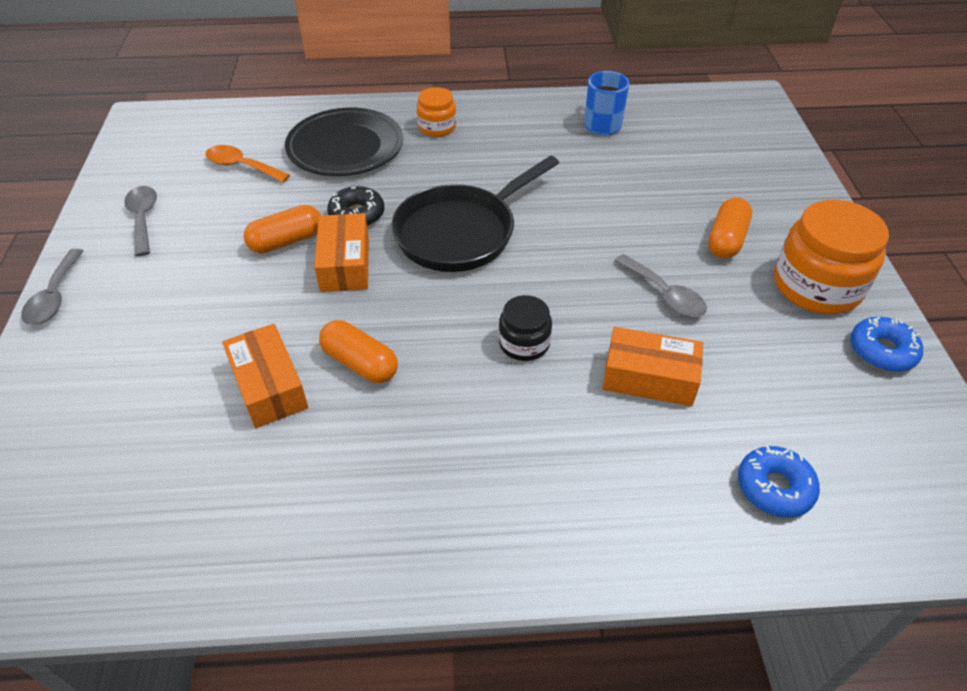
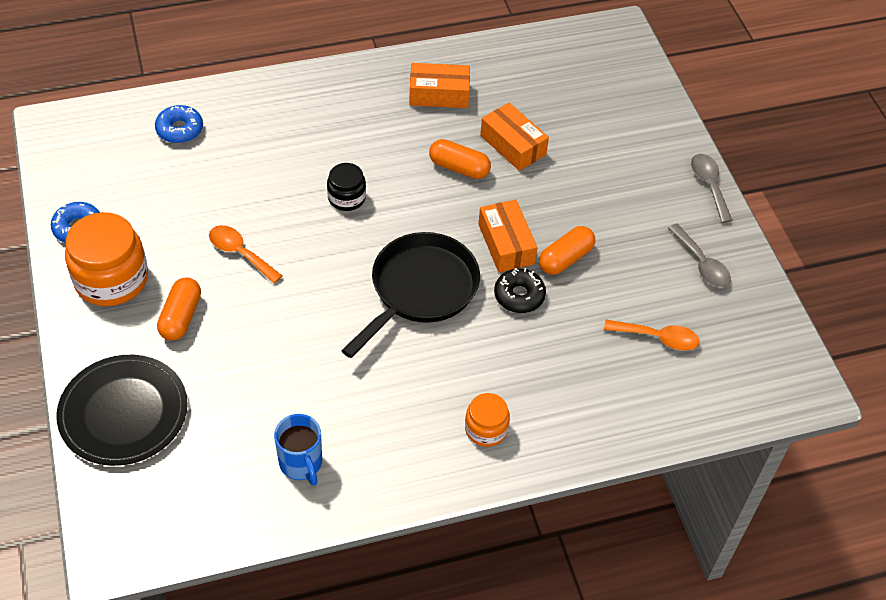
camera: 165 degrees right, 5 degrees up
(345, 147) = (570, 382): black plate -> black plate (123, 413)
(649, 378) = (254, 185): orange box -> orange box (439, 94)
(665, 294) = (240, 253): grey spoon -> orange spoon

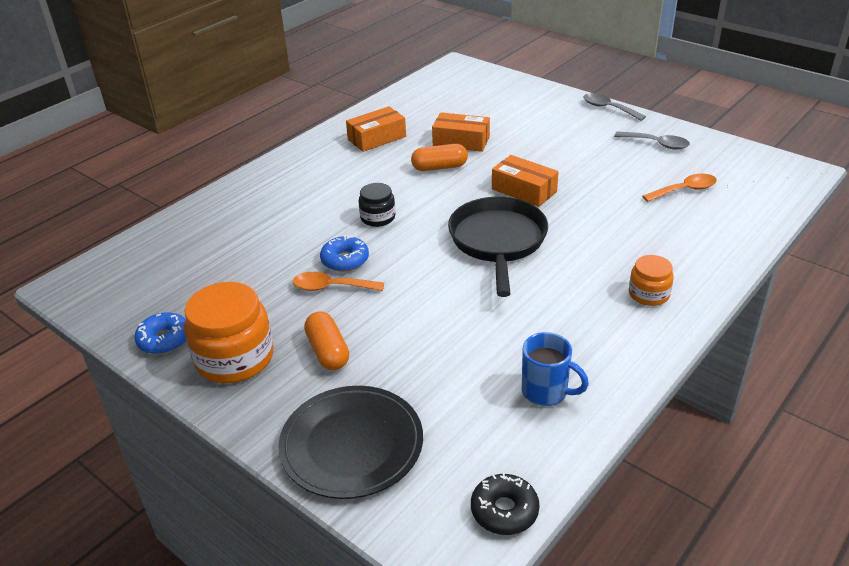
camera: 30 degrees left, 15 degrees down
(180, 129) = (192, 239): blue donut -> blue donut (345, 260)
(519, 296) = (569, 212): black donut -> black donut (504, 510)
(565, 259) = (572, 180): orange capsule -> none

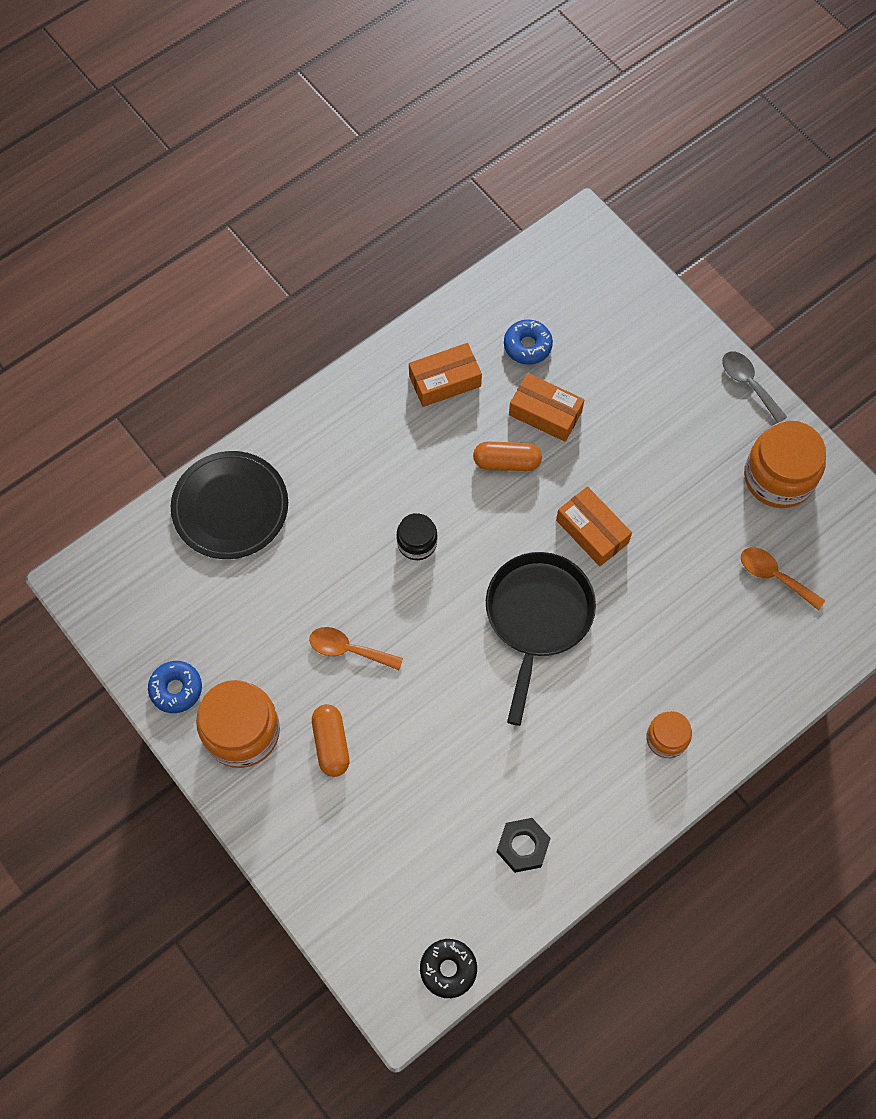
camera: 10 degrees right, 30 degrees up
(345, 260) = (369, 609): blue donut -> blue donut (527, 346)
(352, 445) = (335, 867): black plate -> black plate (230, 507)
(546, 392) = (522, 846): blue mug -> black nut
(657, 144) = (778, 477): grey spoon -> orange jar
(684, 190) = (774, 576): orange spoon -> orange spoon turned 135 degrees counterclockwise

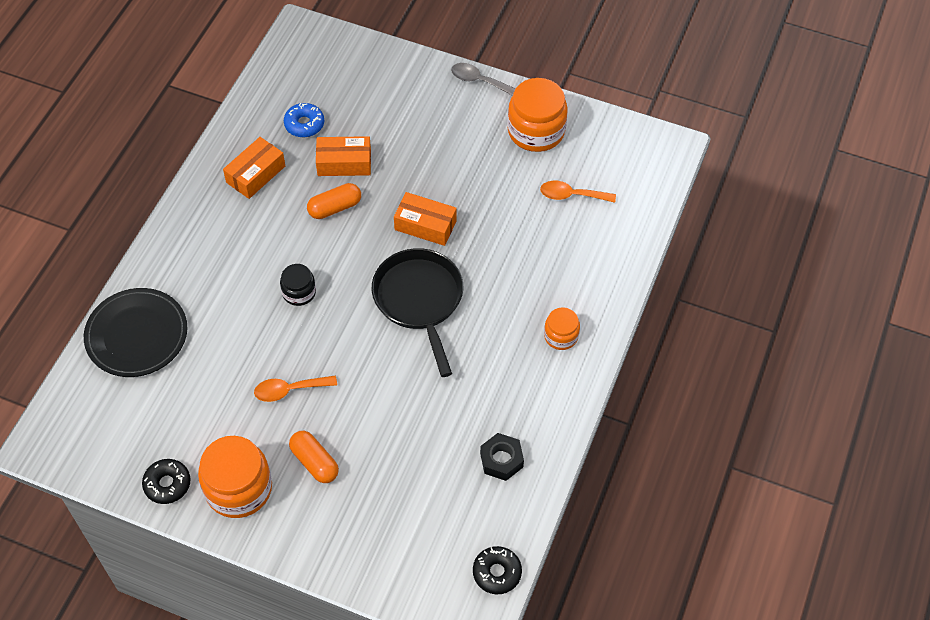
camera: 30 degrees left, 10 degrees down
(176, 689) = (167, 484): blue donut -> black donut

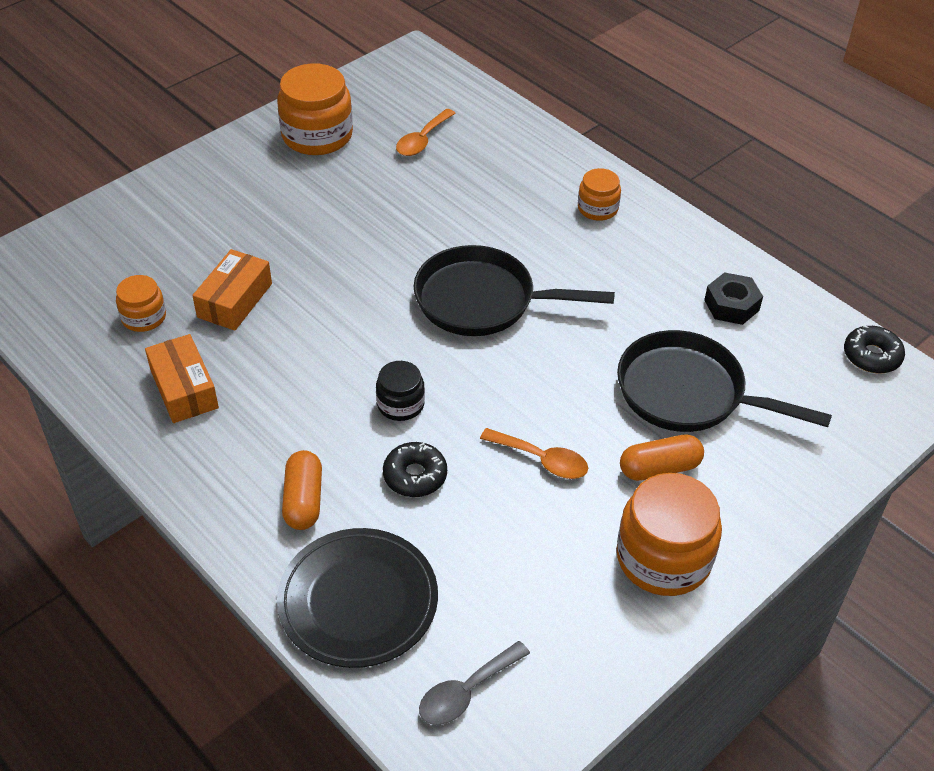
camera: 65 degrees left, 10 degrees down
(167, 484) = (622, 636): black donut -> black donut (415, 476)
(289, 390) = (542, 460): orange spoon -> orange spoon turned 75 degrees counterclockwise
(304, 124) = (144, 317): blue donut -> orange jar
(335, 208) = (296, 330): orange capsule -> orange capsule (303, 500)
(394, 458) = (688, 393): none -> black pan
(425, 225) = (380, 261): orange box -> none
(479, 81) = (210, 153): grey spoon -> grey spoon (466, 692)

